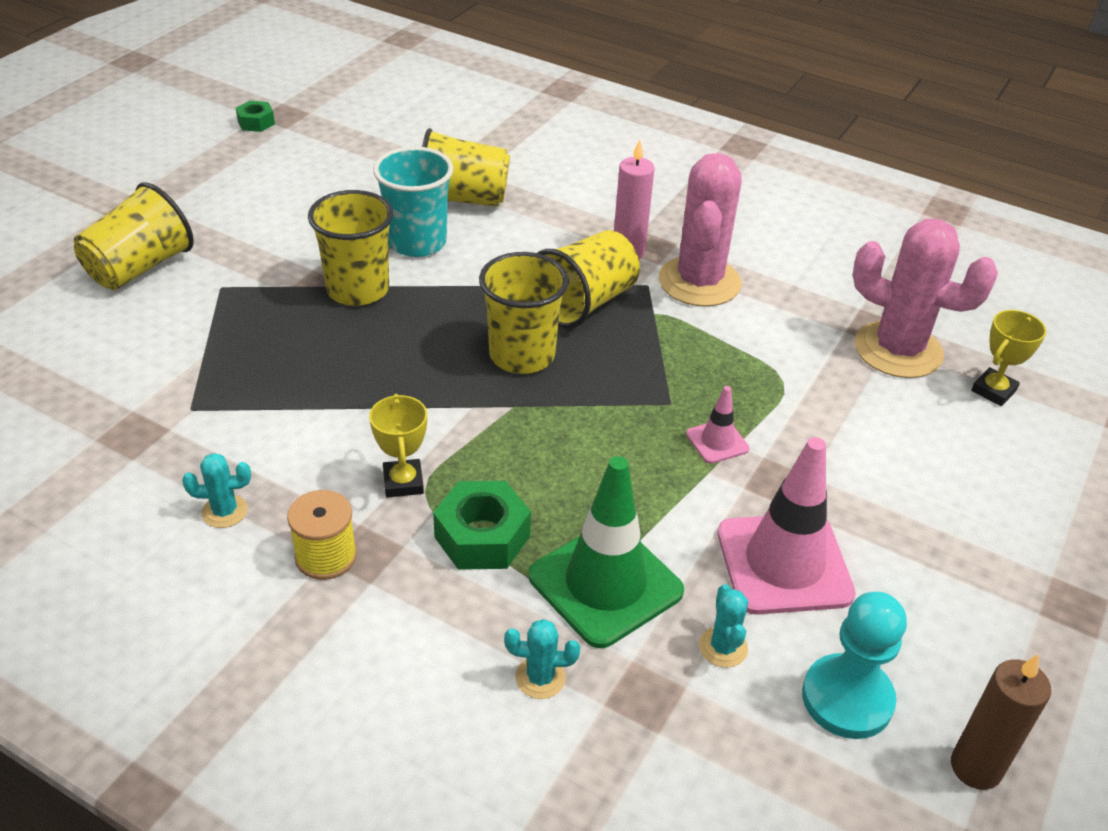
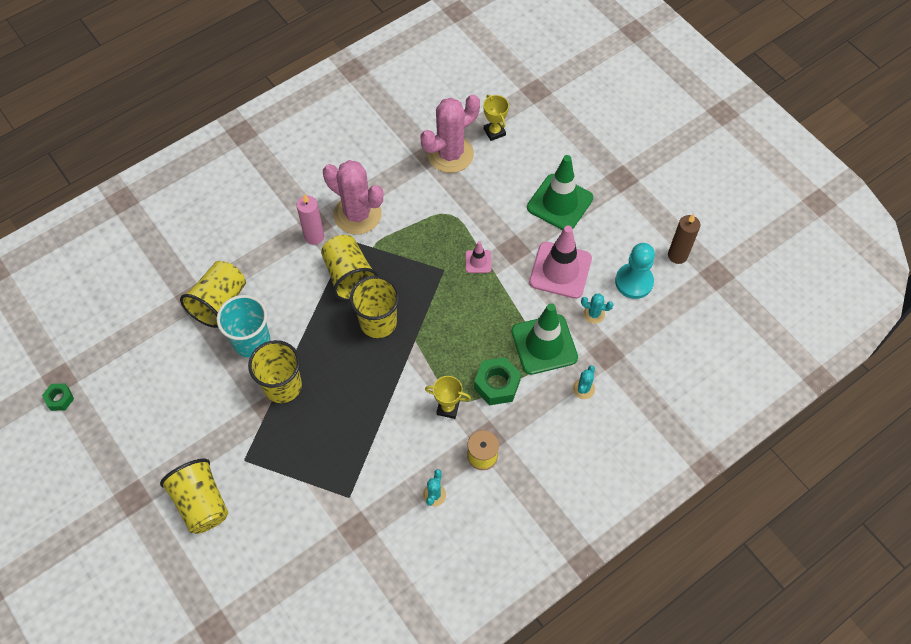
camera: 65 degrees left, 20 degrees up
(930, 521) = (559, 203): none -> green traffic cone

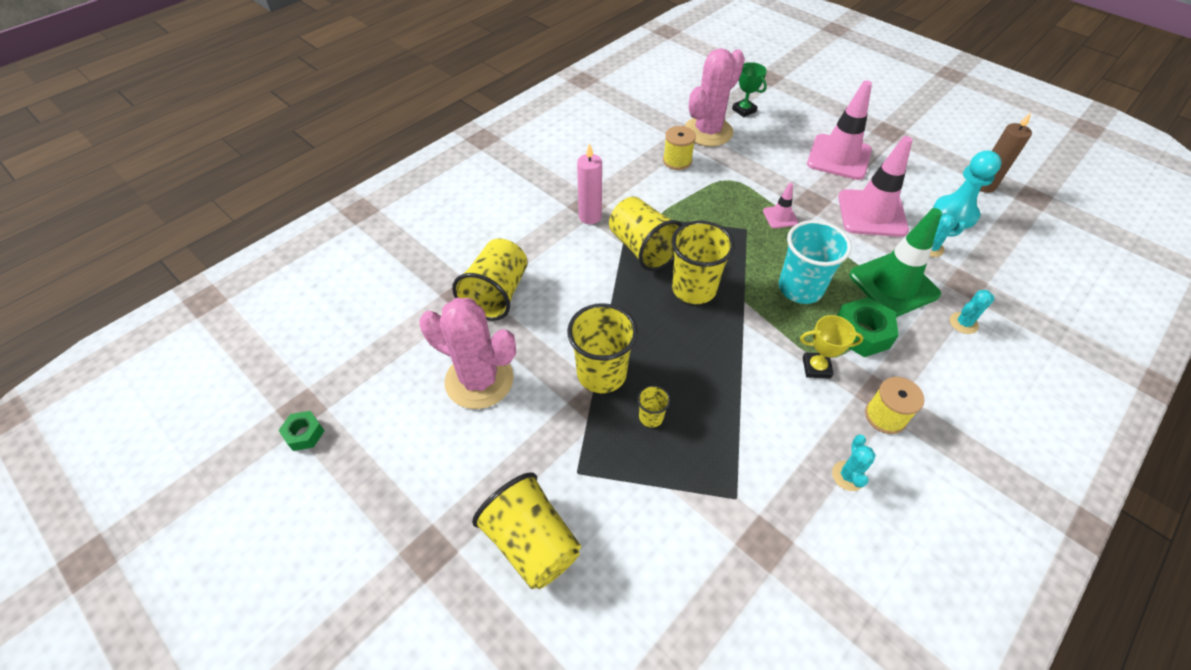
camera: 10 degrees left, 10 degrees down
(251, 341) = (548, 329): turquoise cup -> turquoise cup (800, 288)
(309, 427) = (651, 417): none -> yellow cup
(357, 214) = (631, 192): pink cactus -> pink cactus (479, 380)
(410, 185) = (677, 161): none -> yellow spool
(494, 132) = (744, 110): yellow trophy -> green trophy
(559, 203) = (838, 157): green traffic cone -> pink traffic cone
(583, 389) = (963, 323): turquoise cactus -> turquoise cactus turned 45 degrees clockwise

